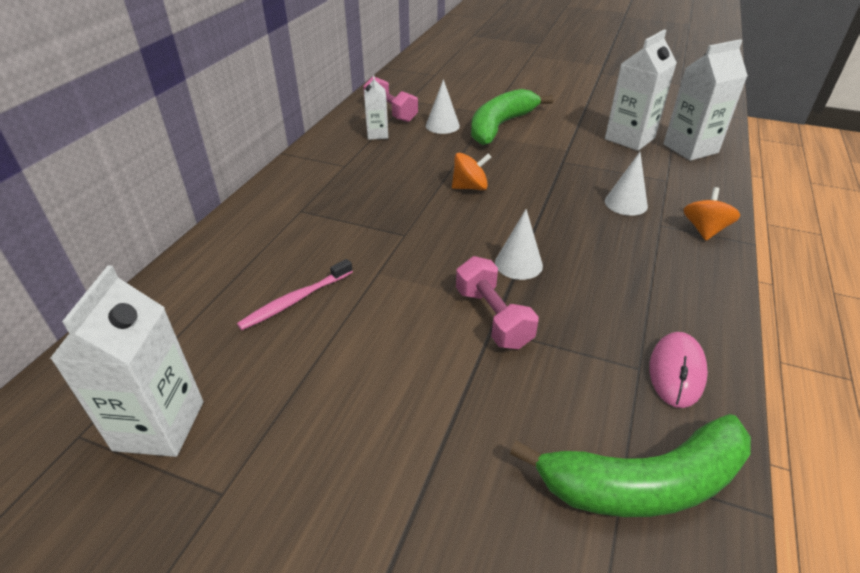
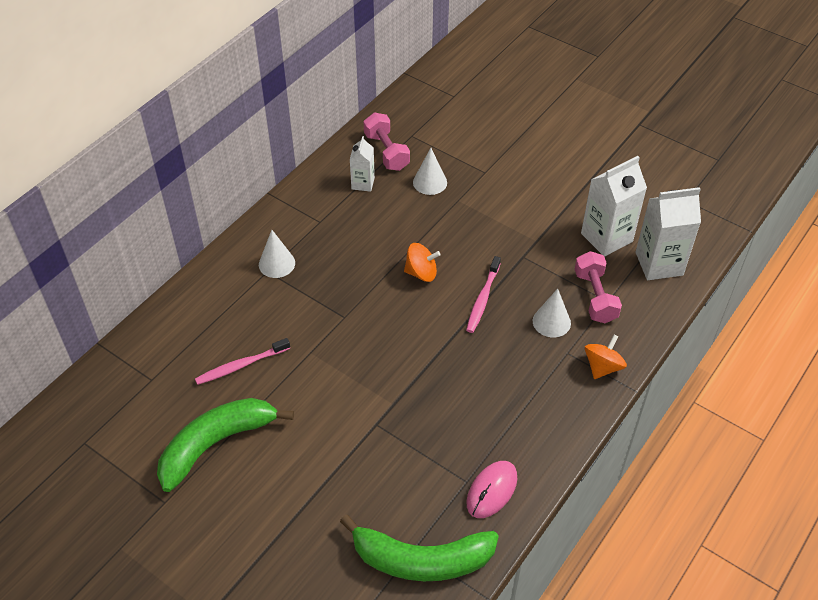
camera: 15 degrees right, 10 degrees up
(159, 425) = (133, 447): white carton -> none
(493, 317) = (381, 414): pink dumbbell -> pink dumbbell (595, 297)
(500, 126) = (486, 194): green banana -> green banana (216, 444)
(518, 264) = (424, 368): white cone -> white cone (276, 263)
(545, 197) = (482, 299): none -> pink toothbrush

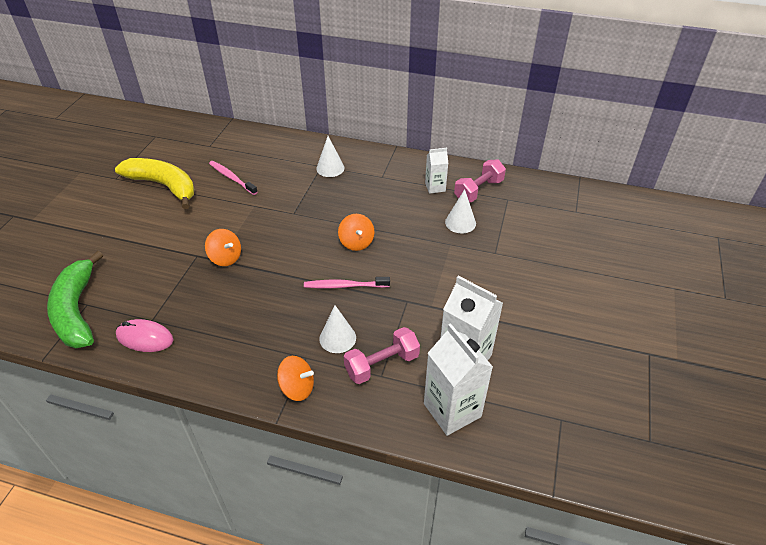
camera: 70 degrees right, 5 degrees down
(216, 444) = (164, 186): green banana -> yellow banana
(393, 396) = (225, 258): none -> orange spinning top

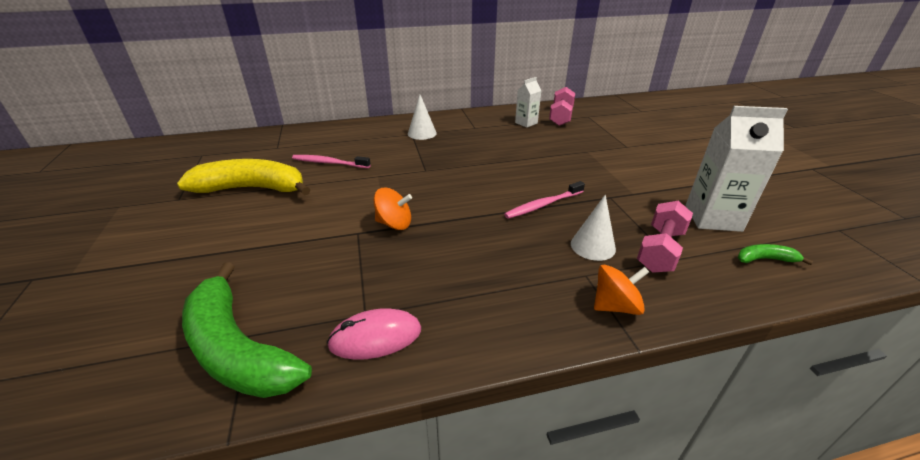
camera: 30 degrees left, 10 degrees down
(356, 242) = (511, 172): orange spinning top -> none
(452, 410) = (765, 259): white carton -> green banana
(460, 222) = (575, 137): white cone -> none

